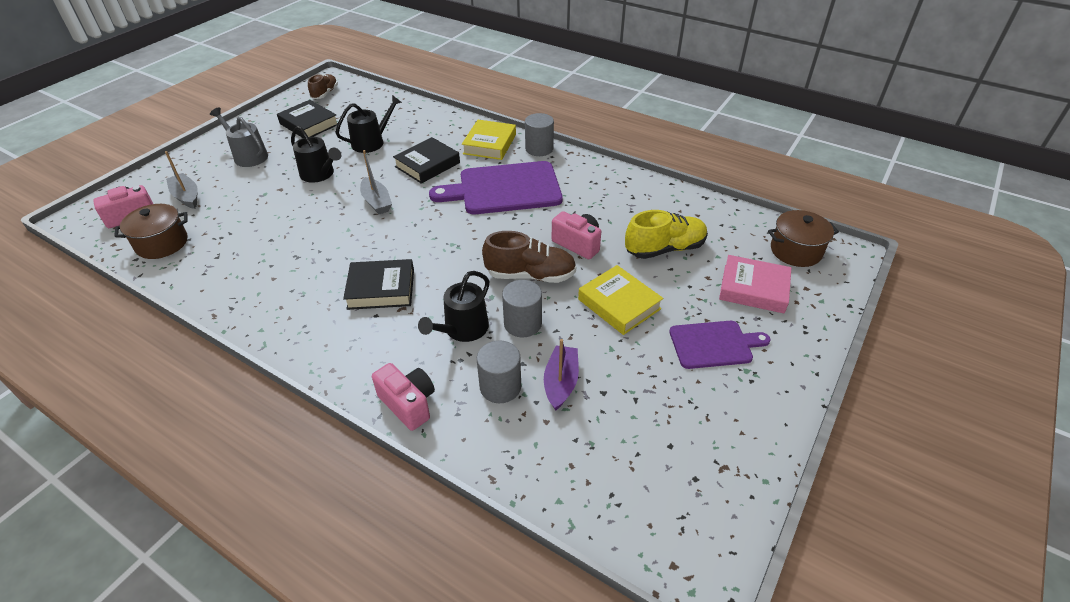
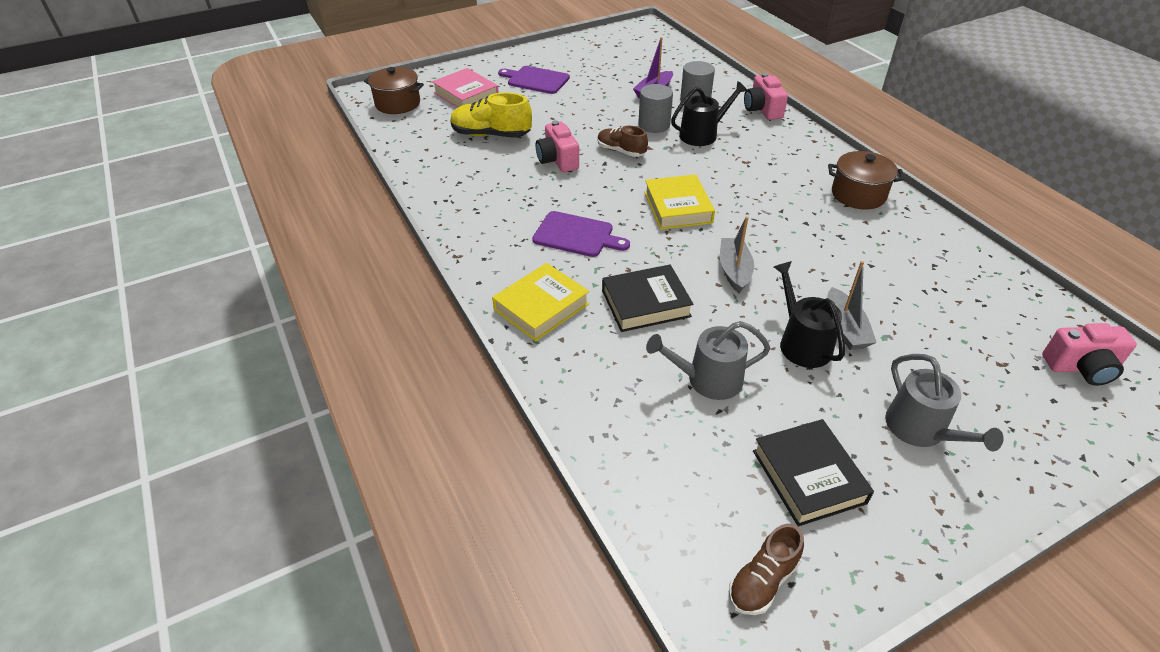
camera: 150 degrees left, 0 degrees up
(162, 243) = (1012, 304): brown pot -> brown pot (858, 194)
(186, 196) = (1005, 374): grey boat -> grey boat (845, 328)
(371, 142) = (708, 379): black watering can -> grey watering can
(381, 289) = (759, 180): black book -> none
(505, 189) = (576, 235): purple cutting board -> purple cutting board, size x0.58
(530, 275) = (621, 151): brown shoe -> brown shoe, size x0.64
(539, 149) = (487, 274): grey cylinder -> none
(619, 304) = (571, 114): yellow book -> yellow book (677, 207)

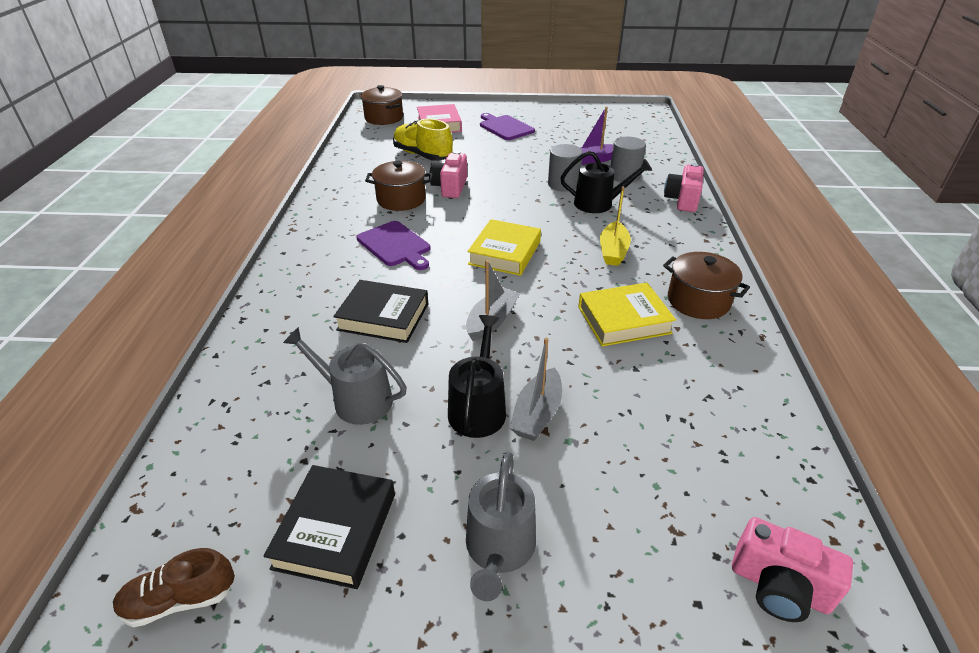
camera: 30 degrees right, 5 degrees down
(526, 188) = (401, 199): none -> brown pot
(541, 307) = (302, 287): yellow book -> yellow book (624, 320)
(621, 151) = (510, 195): brown shoe -> none
(758, 175) = (613, 251): none -> yellow boat

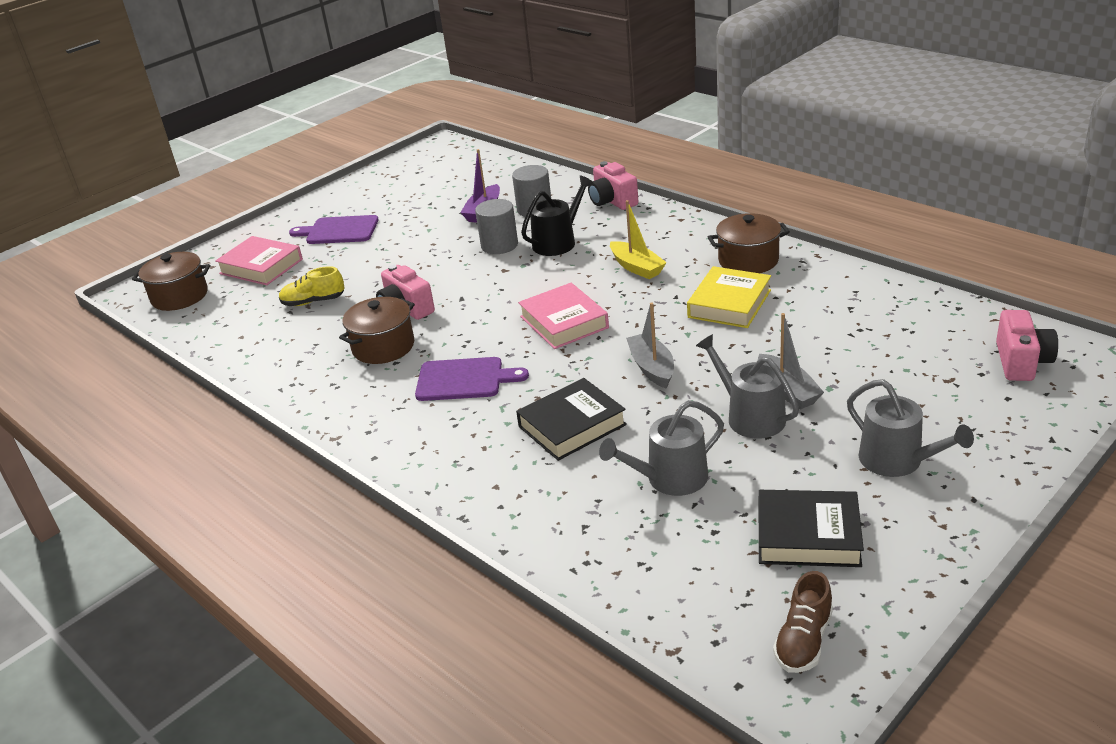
camera: 45 degrees left, 5 degrees down
(335, 530) = (808, 535): black book -> black book turned 45 degrees counterclockwise
(422, 155) = (313, 302): yellow shoe -> yellow shoe, size x0.64
(478, 408) = (750, 416): black watering can -> grey watering can
(505, 253) = (564, 322): yellow book -> pink book
(779, 586) = (1021, 362): pink camera -> pink camera turned 60 degrees counterclockwise

